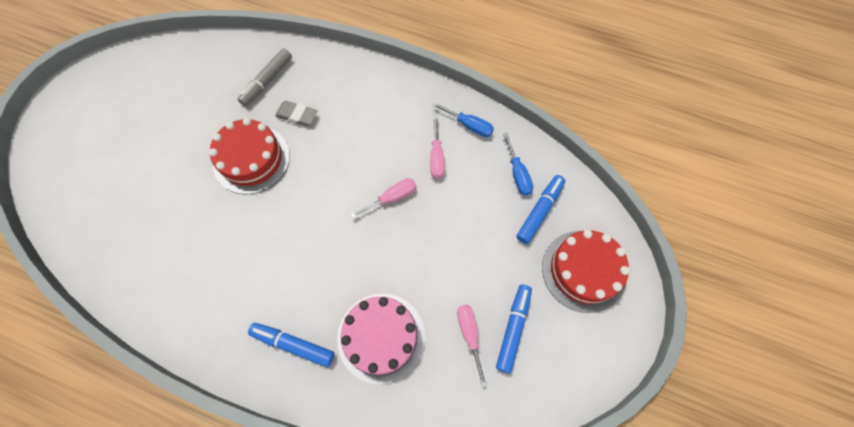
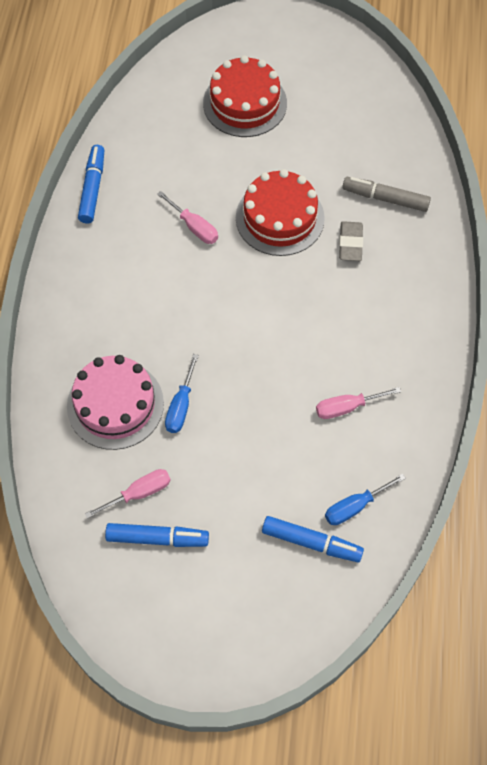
camera: 75 degrees right, 5 degrees down
(293, 344) = (88, 325): blue marker -> blue marker (92, 188)
(392, 198) = (277, 372): pink screwdriver -> pink screwdriver (194, 227)
(469, 125) = (404, 434): blue screwdriver -> blue screwdriver (181, 406)
(583, 271) = (248, 607): red cake -> red cake (245, 103)

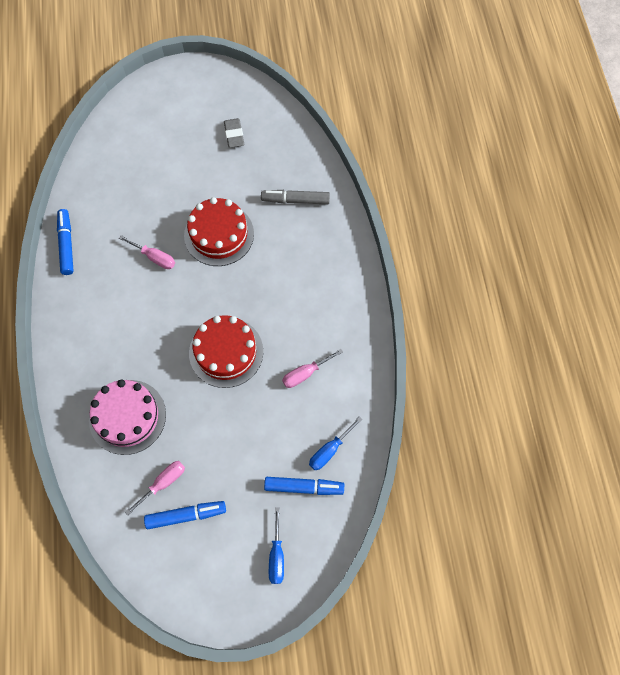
camera: 15 degrees left, 5 degrees up
(181, 406) = (179, 405): blue screwdriver -> blue screwdriver (276, 555)
(245, 103) = (170, 147): red cake -> red cake (226, 352)
(350, 244) = (277, 242): grey eraser -> grey eraser (234, 135)

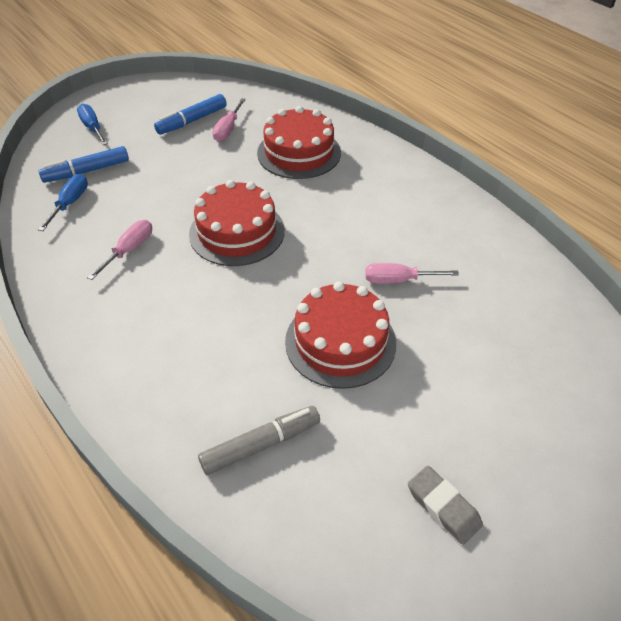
camera: 150 degrees right, 20 degrees down
(67, 244) = (511, 248): blue marker -> none
(127, 417) = (299, 153): pink cake -> red cake

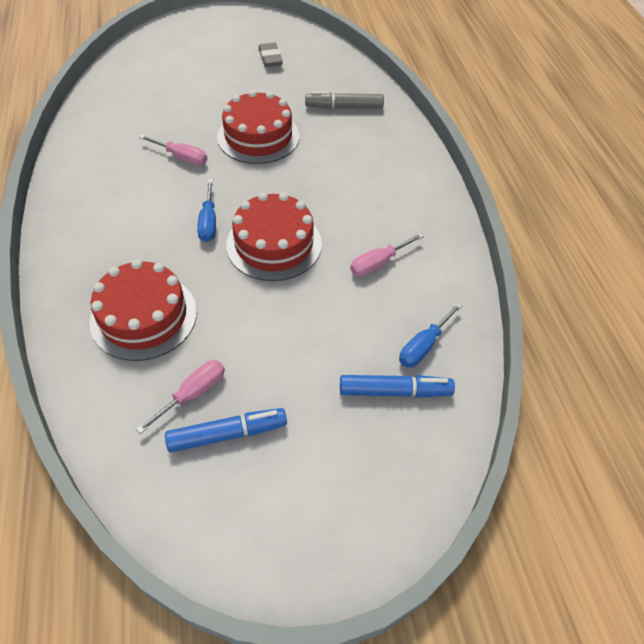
camera: 155 degrees left, 5 degrees up
(92, 128) = (367, 483): blue screwdriver -> blue screwdriver (208, 222)

